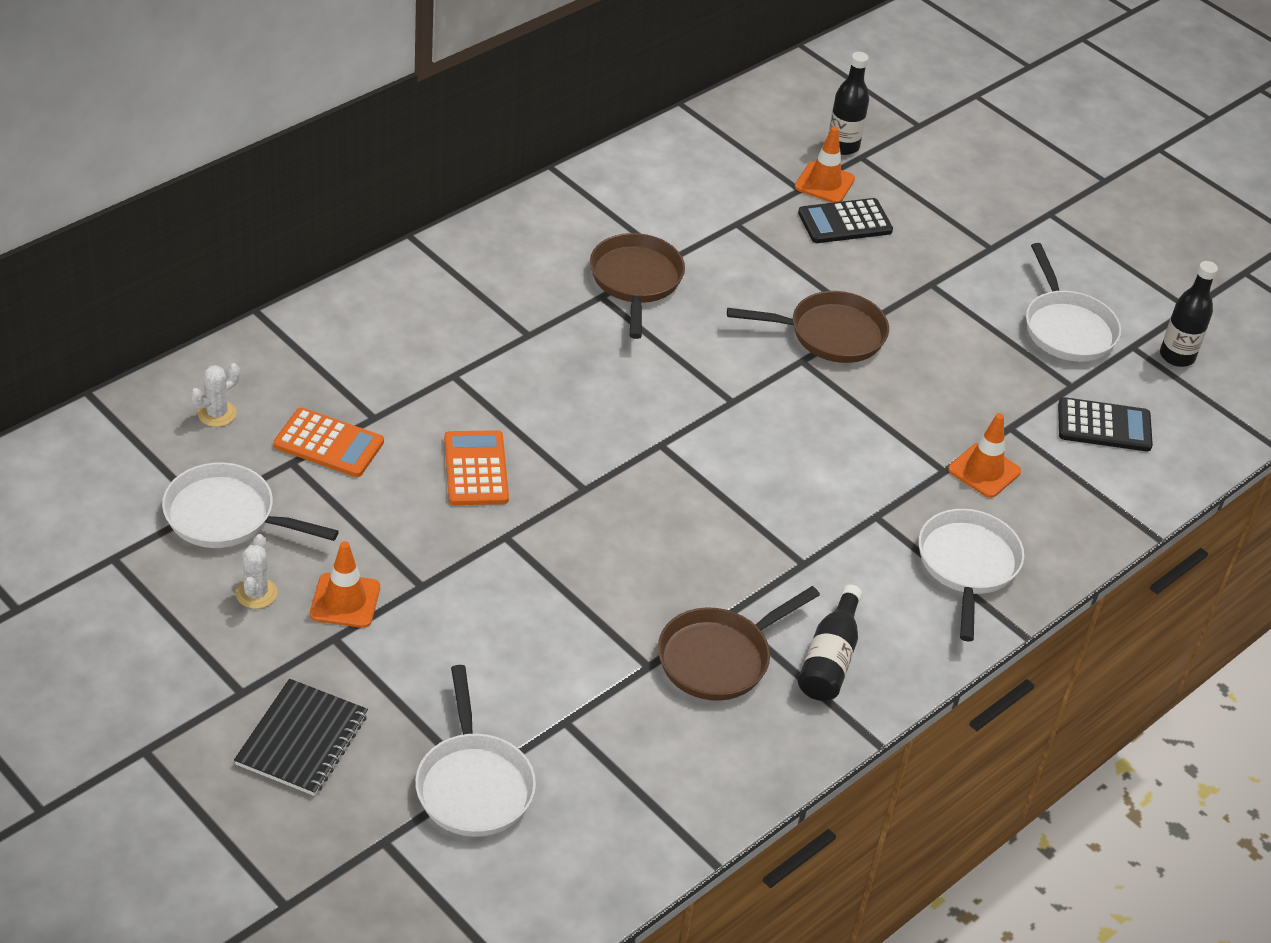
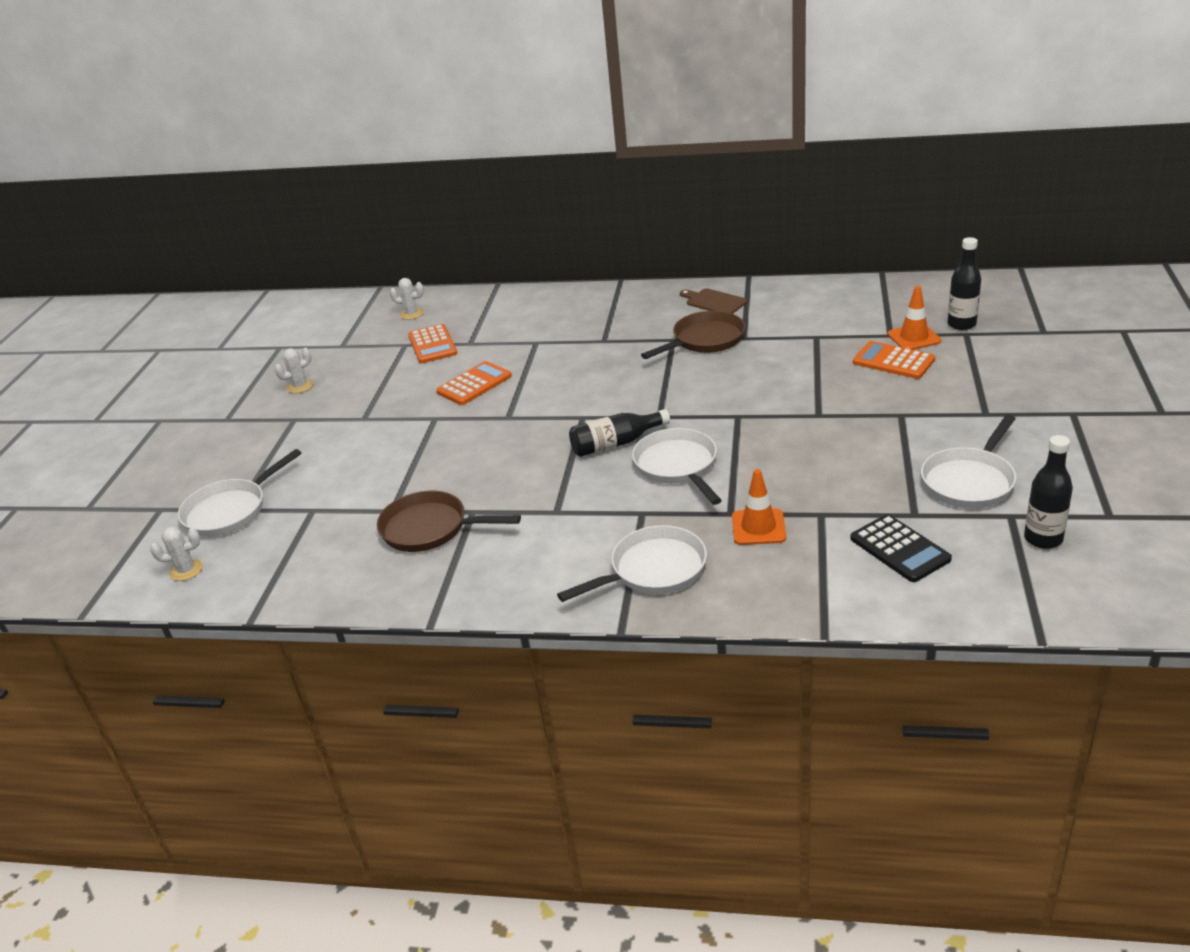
camera: 60 degrees right, 10 degrees down
(227, 516) = (344, 353): white pan -> white pan (678, 466)
(302, 740) = (210, 450): black notebook -> none
(345, 601) = (324, 407): orange traffic cone -> none
(553, 874) = (186, 570): none -> white cactus
(568, 223) = (714, 302): none -> brown cutting board
(830, 334) = (780, 411): brown pan -> none
(830, 659) = (483, 566): black bottle -> black bottle (615, 444)
(845, 222) = (893, 361): black calculator -> orange calculator

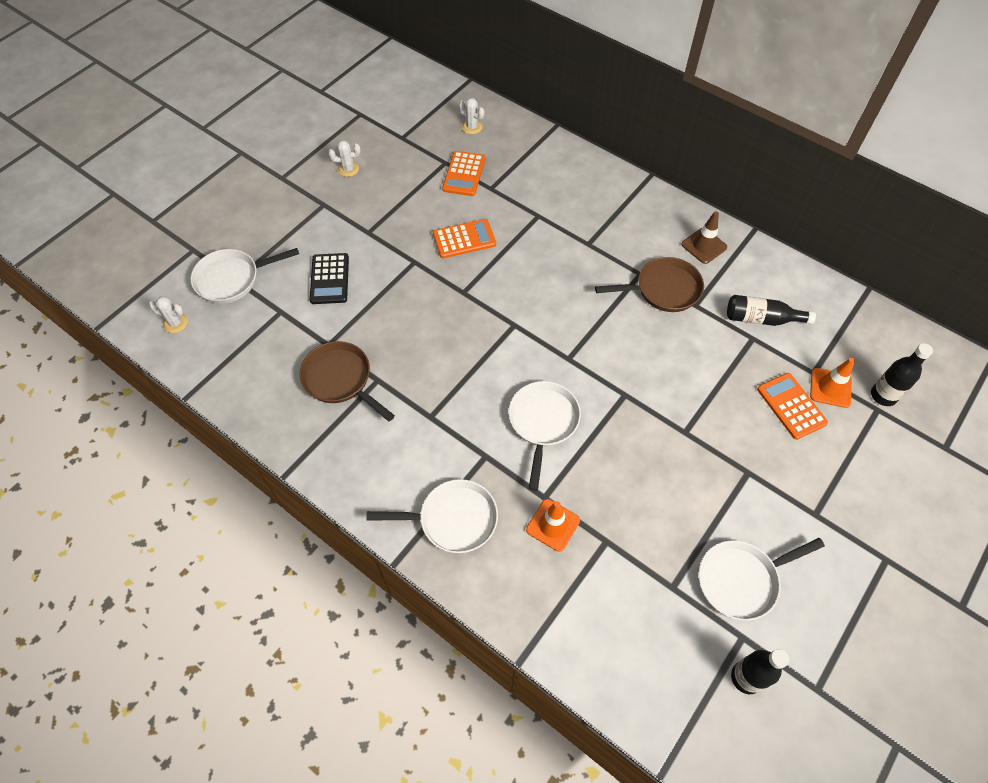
camera: 25 degrees right, 25 degrees up
(615, 444) = (517, 369): black bottle -> black bottle (761, 319)
(714, 302) = (704, 246): brown cutting board -> brown traffic cone
(899, 549) = (634, 615): black calculator -> black calculator (329, 279)

